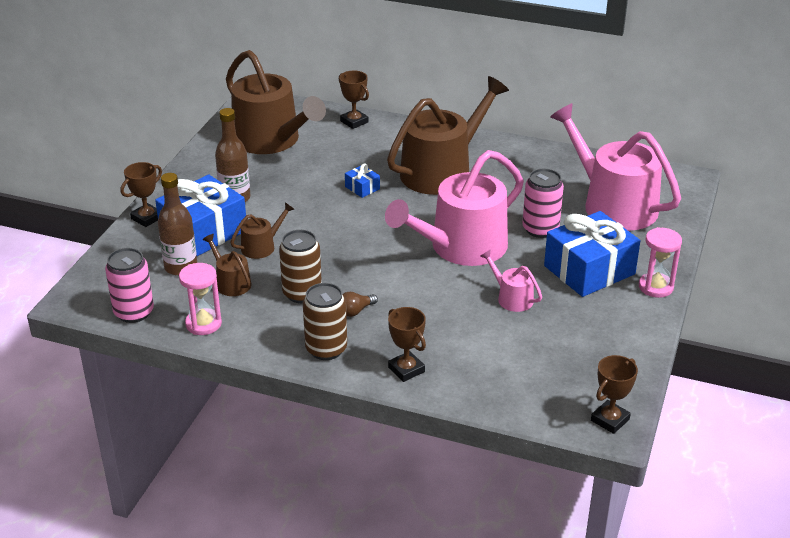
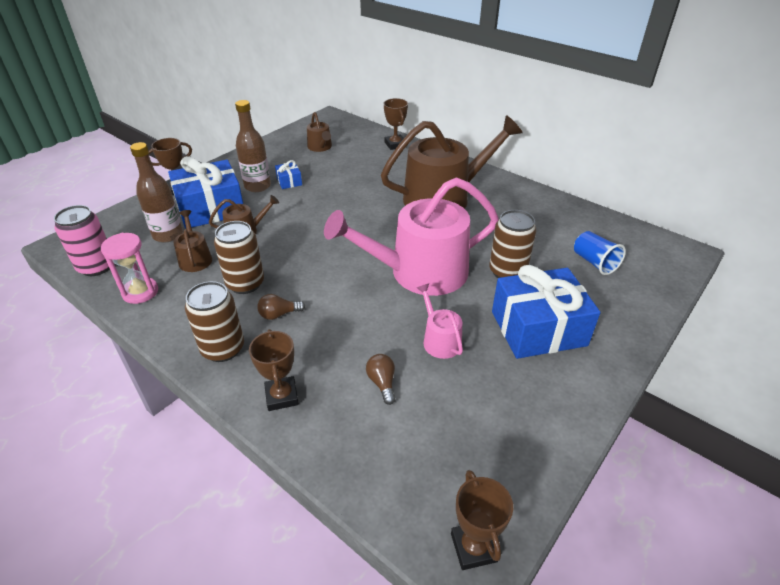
camera: 20 degrees right, 5 degrees up
(271, 140) = (320, 147): brown watering can -> brown watering can, size x0.44
(362, 188) = (365, 198): blue gift -> blue gift (289, 181)
(483, 340) = (382, 383): none -> brown light bulb
(540, 229) = (507, 271): pink can -> brown can
(610, 420) = (473, 547): brown trophy -> brown trophy turned 75 degrees counterclockwise
(613, 204) = (594, 262): pink watering can -> blue cup
(655, 287) = (606, 368): pink hourglass -> none

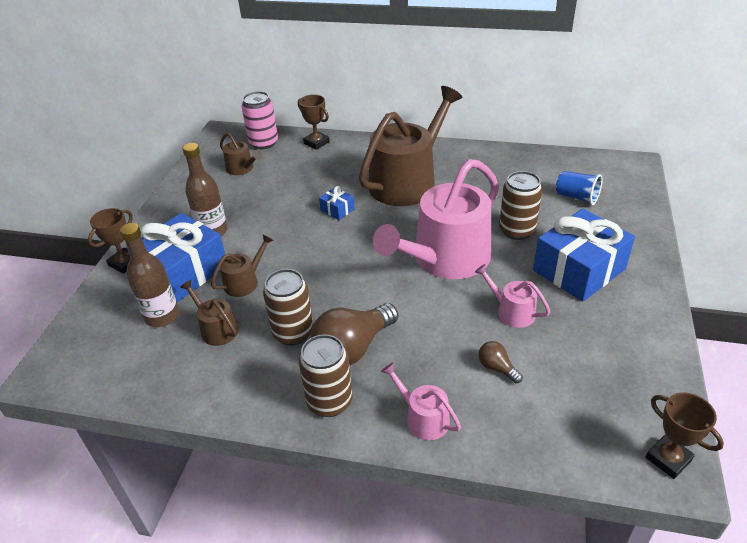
camera: 25 degrees left, 0 degrees up
(96, 266) = (112, 380): pink can -> pink can (263, 143)
(140, 292) = (190, 385): pink hourglass -> none
(279, 314) = (353, 348): brown light bulb -> brown light bulb, size x2.12
(282, 396) = (423, 418): brown trophy -> pink watering can
(289, 181) = (242, 215): blue gift -> blue gift (337, 210)

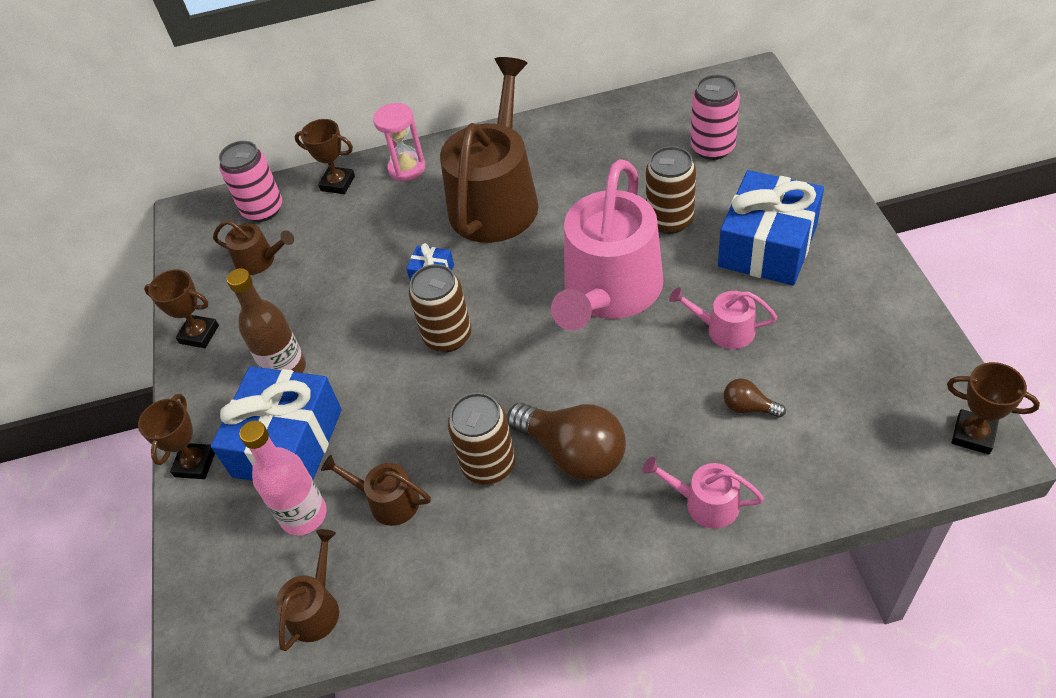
camera: 20 degrees left, 10 degrees up
(162, 316) = (303, 515): brown bottle -> pink bottle
(179, 195) = (199, 334): none -> brown trophy
(244, 282) = (380, 423): brown watering can -> brown watering can (316, 608)
(329, 401) = (589, 531): brown can -> brown can (447, 336)
(353, 348) = (573, 453): brown light bulb -> brown light bulb turned 75 degrees counterclockwise
(363, 147) = (407, 168): none -> pink hourglass
(577, 197) = (712, 148): blue cup -> pink can

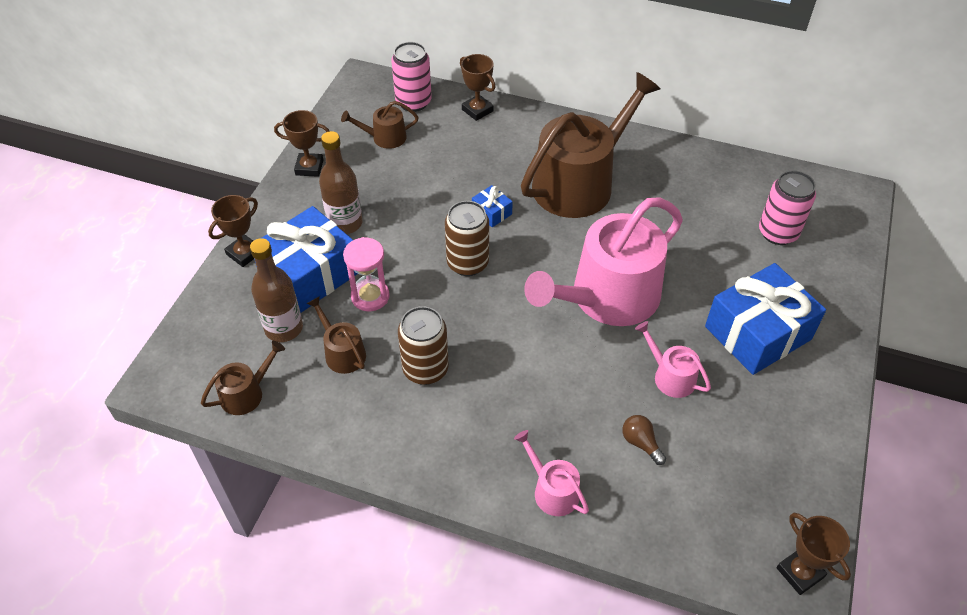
camera: 25 degrees right, 0 degrees up
(199, 334) = (309, 167): brown trophy -> brown trophy turned 45 degrees counterclockwise
(260, 260) = (384, 137): brown watering can -> brown watering can turned 120 degrees clockwise
(303, 515) = (284, 328): pink bottle -> brown bottle
(407, 168) = (533, 125): pink hourglass -> pink hourglass (370, 296)
(573, 453) = (488, 397): brown light bulb -> none
(670, 220) = (697, 270): brown can -> none

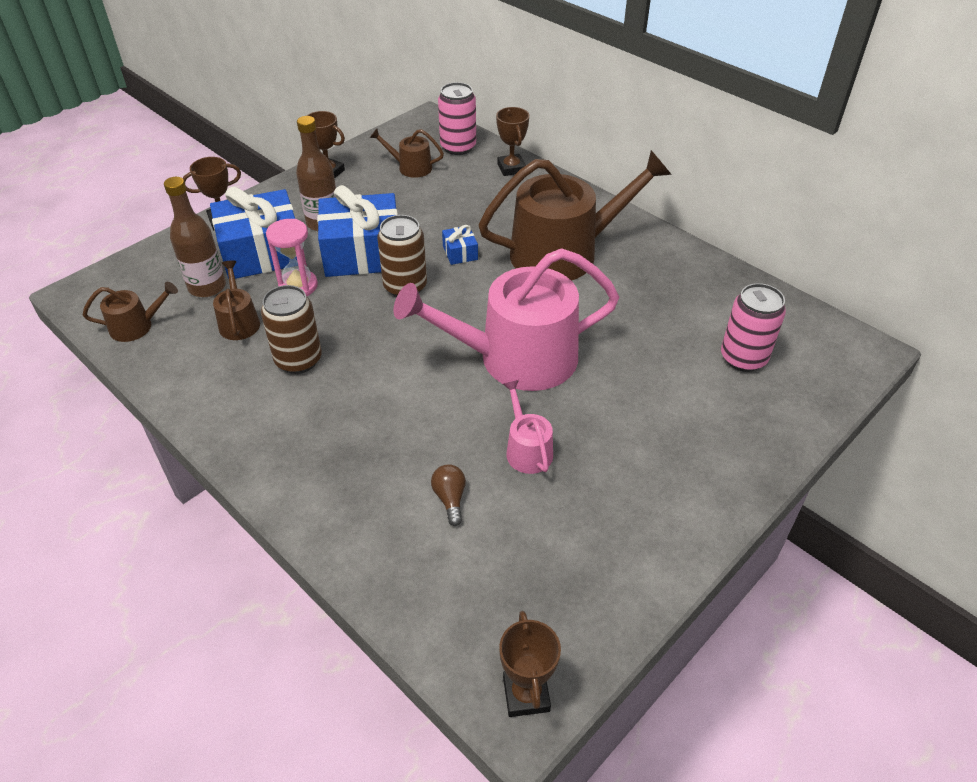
camera: 25 degrees right, 5 degrees down
(552, 490) = (331, 506): pink watering can -> none
(758, 333) = (651, 443): blue gift -> blue gift (362, 253)

